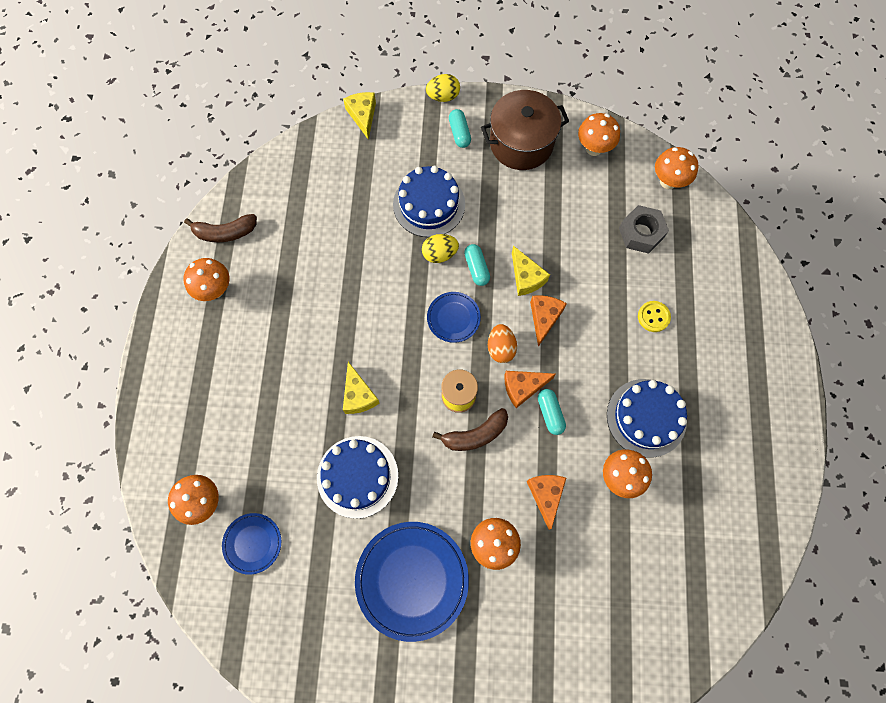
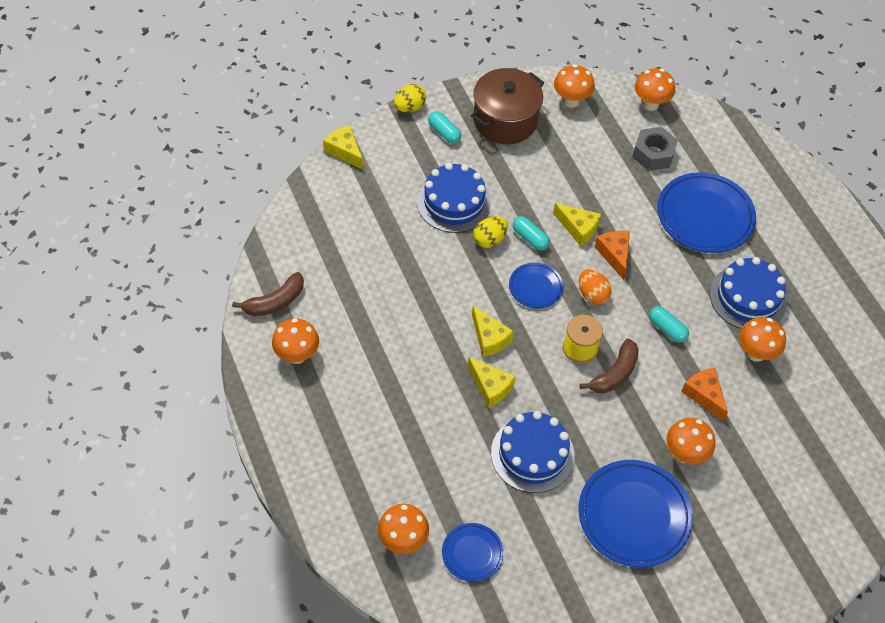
camera: 30 degrees left, 15 degrees down
(384, 348) = (489, 338): none -> yellow cheese
(523, 387) = (631, 318): orange cheese -> none
(653, 317) = (705, 216): yellow button -> blue plate

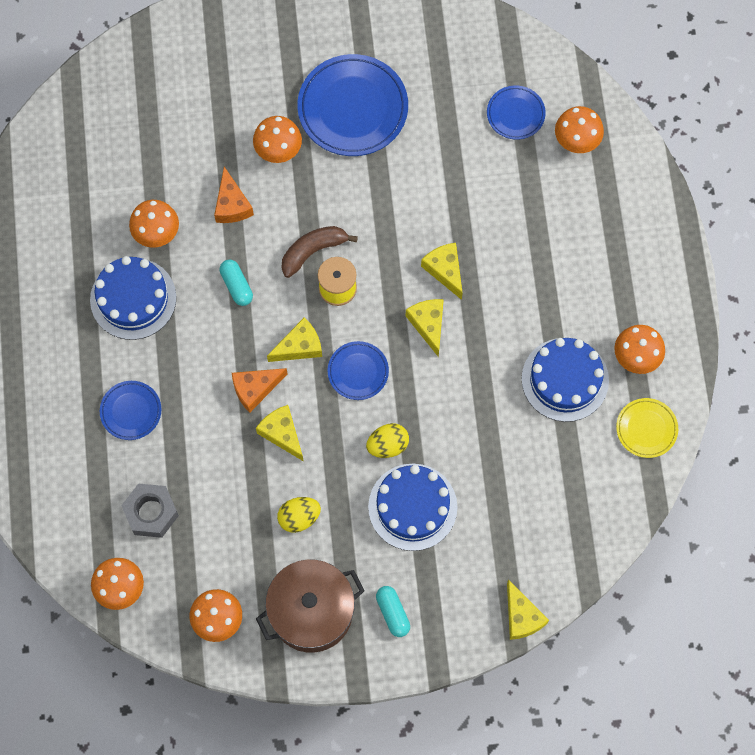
camera: 160 degrees left, 15 degrees up
(275, 302) = (646, 429): brown banana -> yellow plate
(409, 107) = (423, 664): yellow egg -> yellow egg (299, 517)
(530, 238) = (341, 435): turquoise capsule -> none
(532, 454) = (427, 191): blue cake -> blue cake (565, 379)
(592, 294) = (299, 346): orange egg -> yellow cheese
(614, 255) = (255, 389): orange cheese -> orange cheese turned 60 degrees clockwise
(705, 216) = (131, 411): blue plate -> blue plate, size x0.53

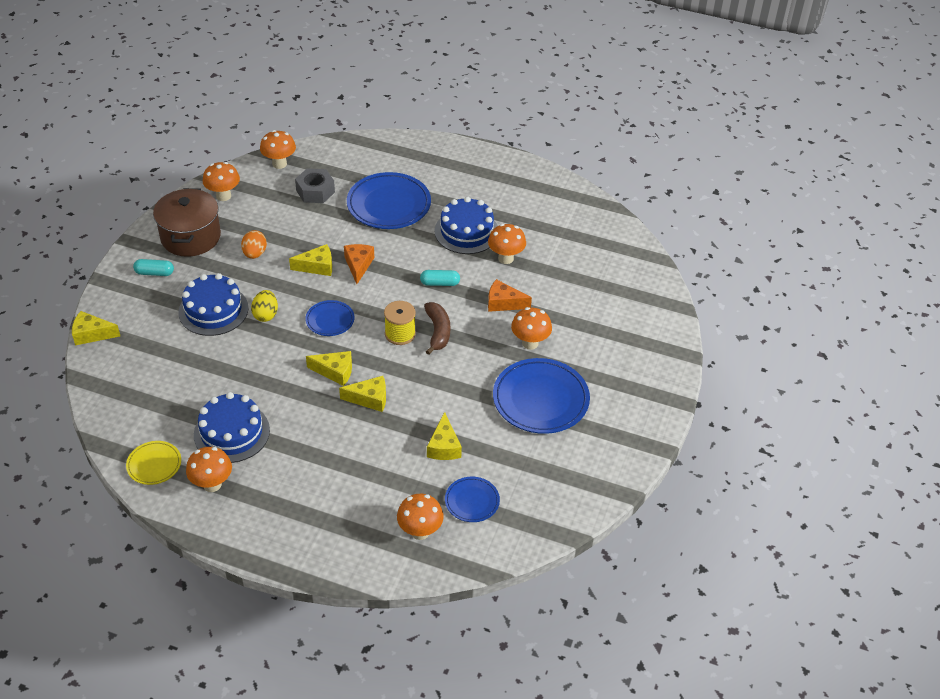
camera: 115 degrees right, 25 degrees down
(131, 411) = (389, 205): blue plate -> blue plate, size x1.89
(299, 346) = (371, 298): yellow cheese -> yellow cheese (444, 446)
(299, 517) = (255, 254): yellow egg -> orange egg

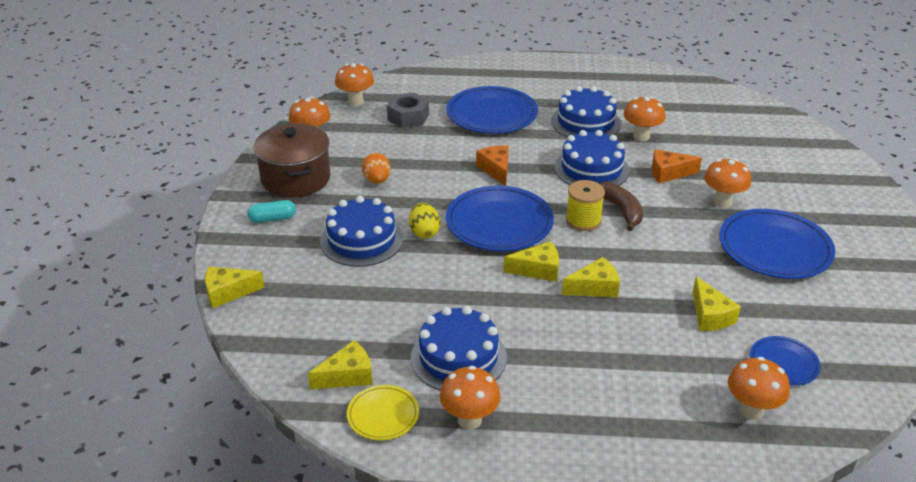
camera: 15 degrees left, 10 degrees down
(317, 267) = (453, 179): yellow cheese -> yellow cheese (347, 376)
(330, 320) = (499, 223): blue plate -> blue plate, size x1.89
(440, 283) = (591, 169): turquoise capsule -> blue cake

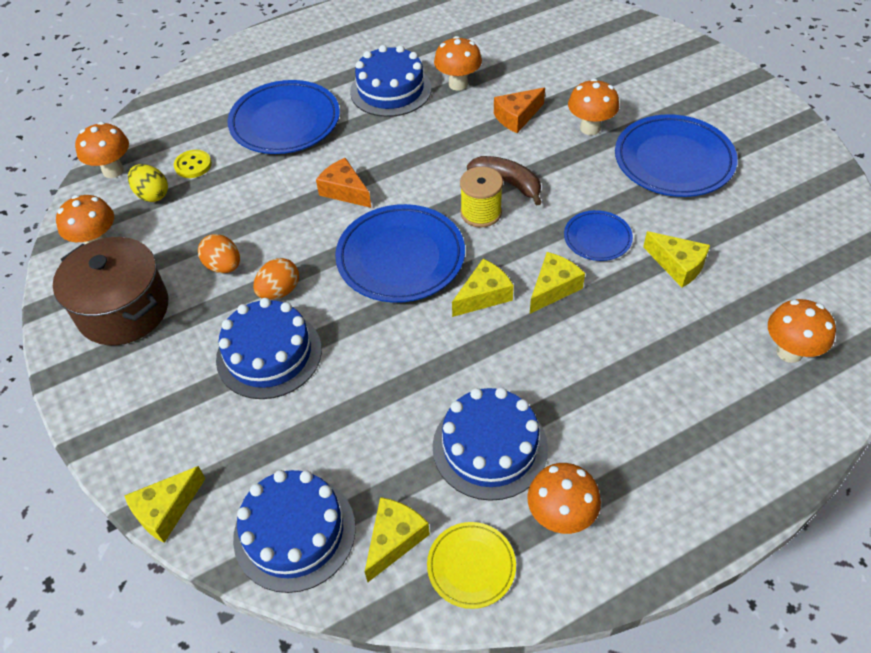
camera: 30 degrees left, 15 degrees up
(272, 219) = (139, 379): turquoise capsule -> none
(400, 209) = (279, 291): none -> orange egg
(408, 117) = (193, 165): grey nut -> yellow button
(424, 232) = (331, 309): yellow egg -> yellow egg (152, 195)
(591, 169) = (440, 145): blue cake -> blue cake (294, 532)
(783, 363) = (775, 285): blue plate -> blue plate (597, 238)

